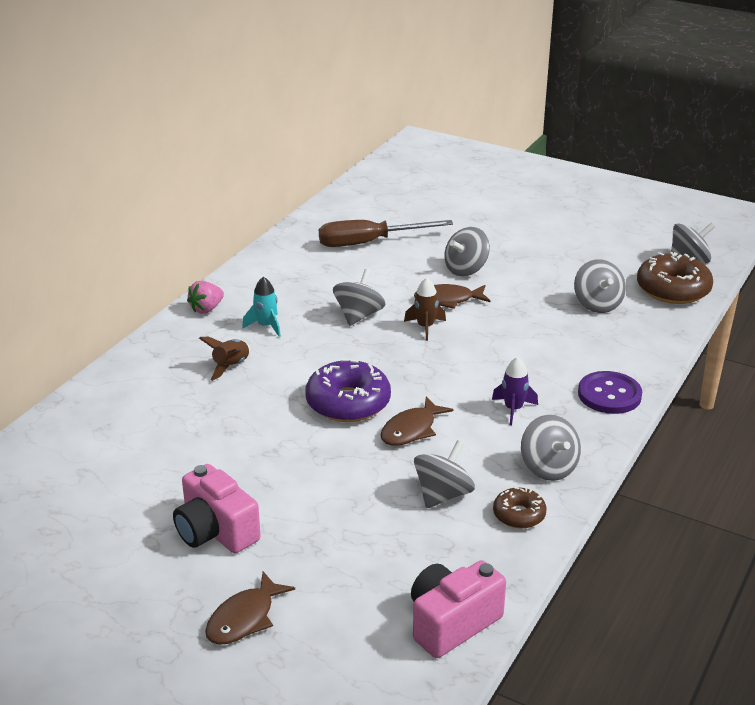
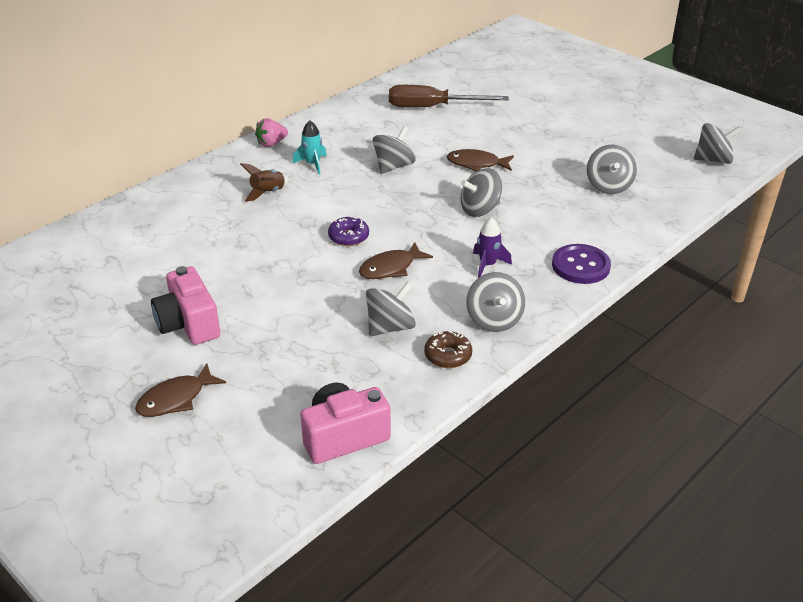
camera: 15 degrees right, 5 degrees up
(348, 403) = (348, 237): purple donut -> purple donut, size x0.55
(425, 327) = (445, 184): brown rocket -> none
(466, 269) = (505, 140): grey spinning top -> grey spinning top (480, 209)
(673, 289) = (686, 183): brown donut -> none

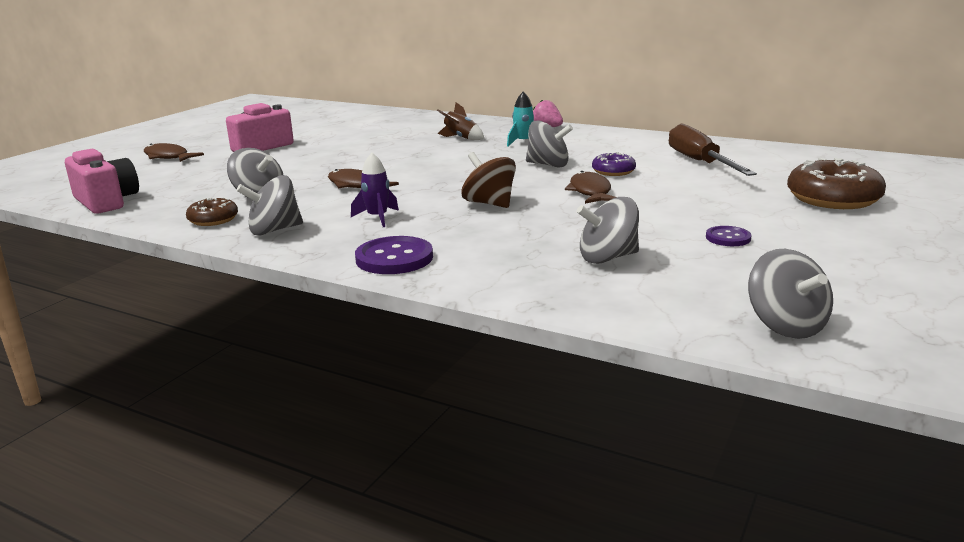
camera: 75 degrees right, 15 degrees down
(348, 237) = (403, 167): purple donut -> purple donut (613, 171)
(480, 209) = (489, 203): grey spinning top -> brown spinning top
(538, 90) = (833, 199): none -> brown donut
(590, 140) = (728, 238): none -> purple button

